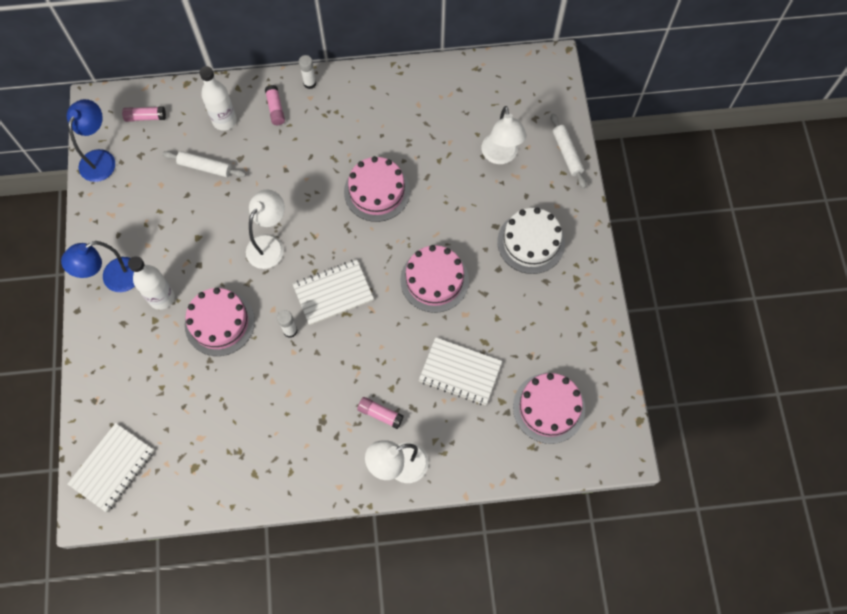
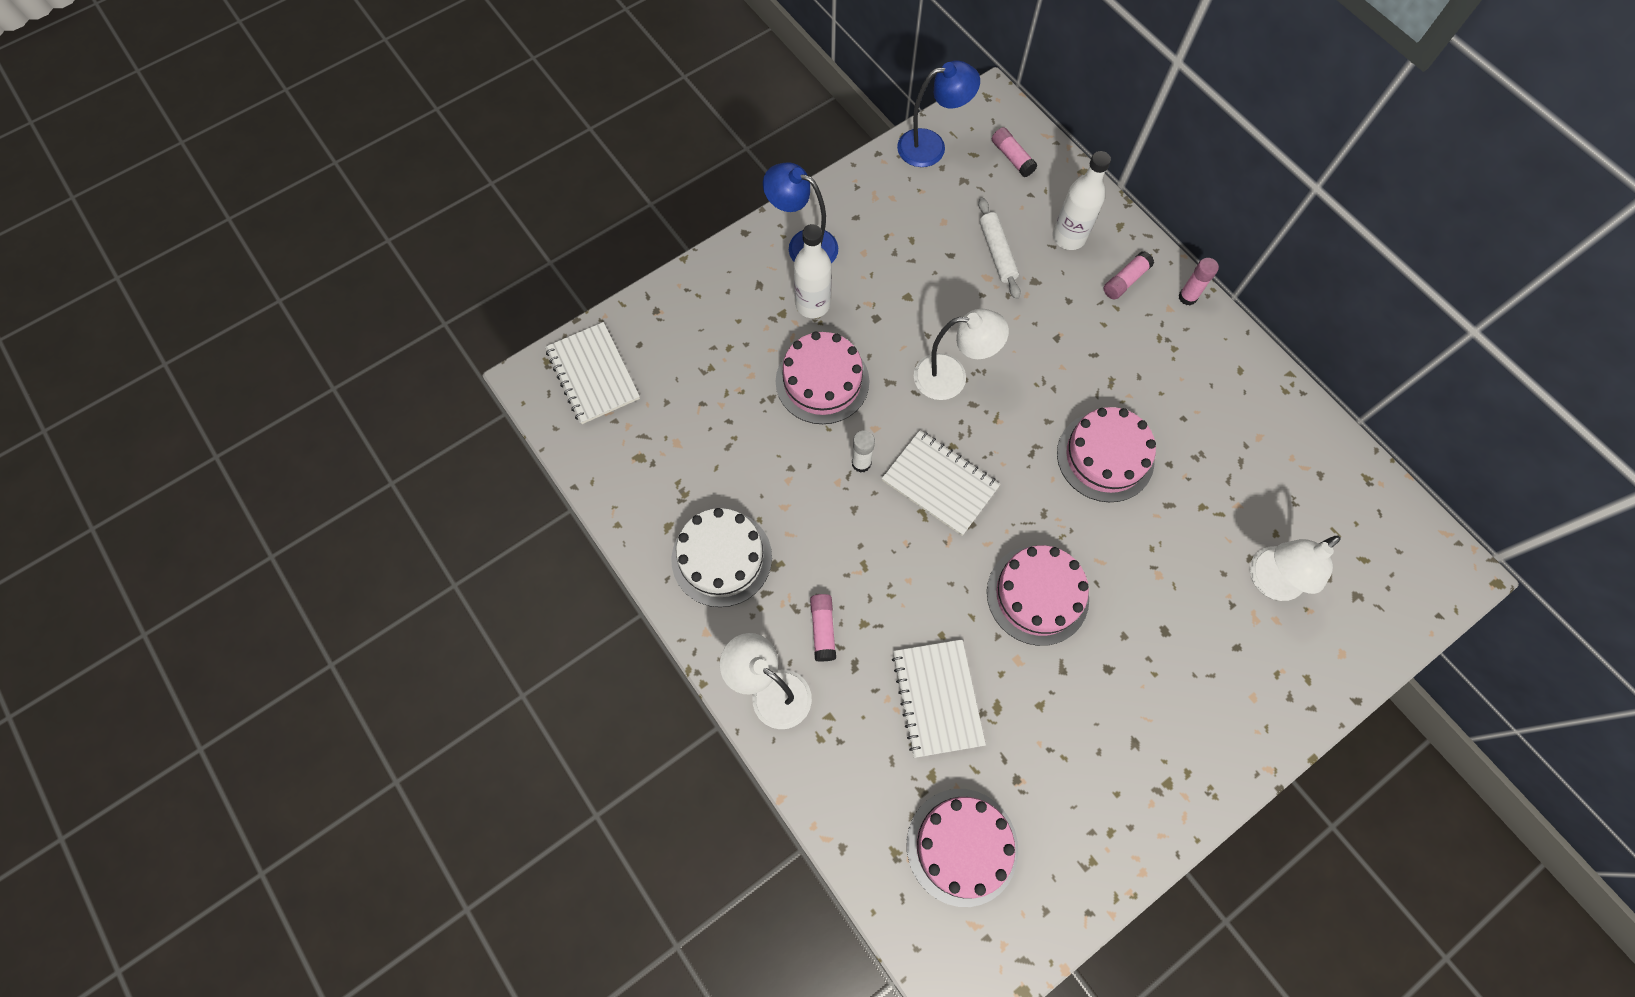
camera: 60 degrees right, 0 degrees up
(112, 467) = (593, 374): white notebook -> white notebook turned 60 degrees clockwise
(309, 83) = (1187, 297): white glue stick -> pink glue stick
(531, 242) = (1175, 691): white cake -> white cake (721, 558)
(567, 153) = (1340, 669): white rolling pin -> none

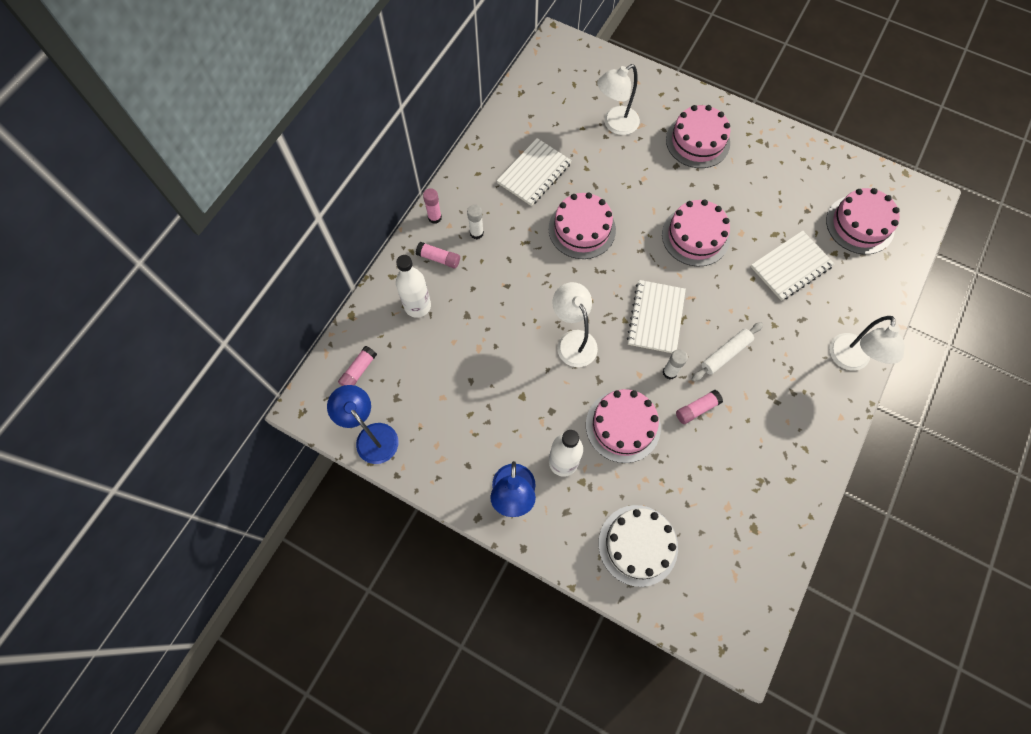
camera: 115 degrees left, 0 degrees up
(593, 374) = (711, 604): white notebook -> white notebook (534, 173)
(721, 558) = (788, 432): white cake -> white cake (638, 545)
(823, 629) = (793, 347): pink glue stick -> pink glue stick (697, 409)
(997, 252) = (453, 349): white rolling pin -> white rolling pin (725, 354)
(1146, 334) = (476, 233): none -> white glue stick
(1198, 686) = (697, 141): none -> pink cake
(1268, 581) = (615, 124): white lamp -> white lamp turned 120 degrees clockwise

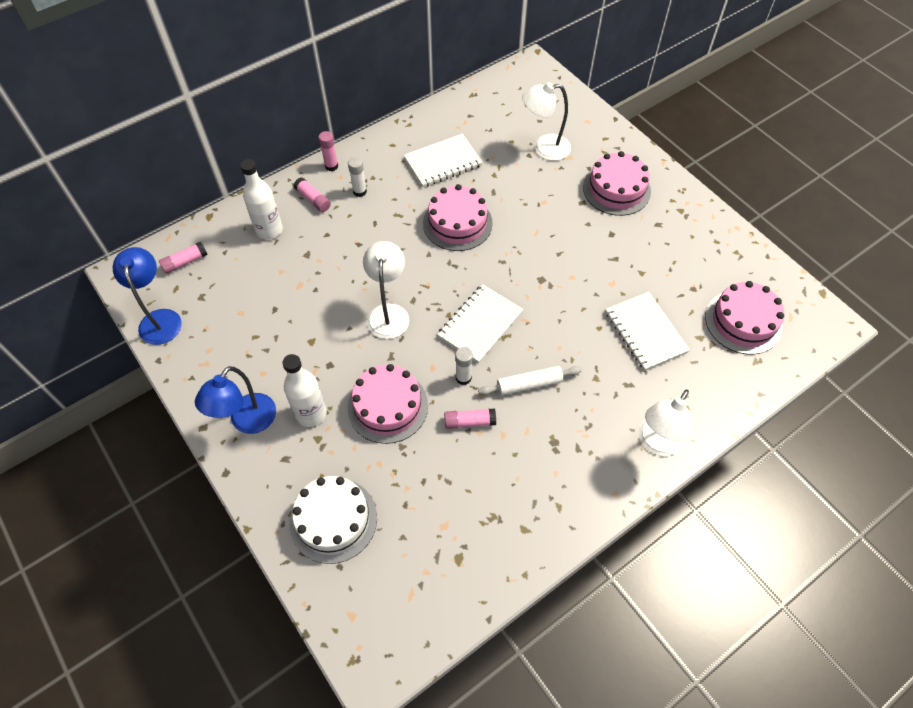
camera: 25 degrees right, 10 degrees down
(695, 236) = (563, 269): pink cake -> none
(791, 266) = (645, 332): white notebook -> white notebook turned 75 degrees clockwise

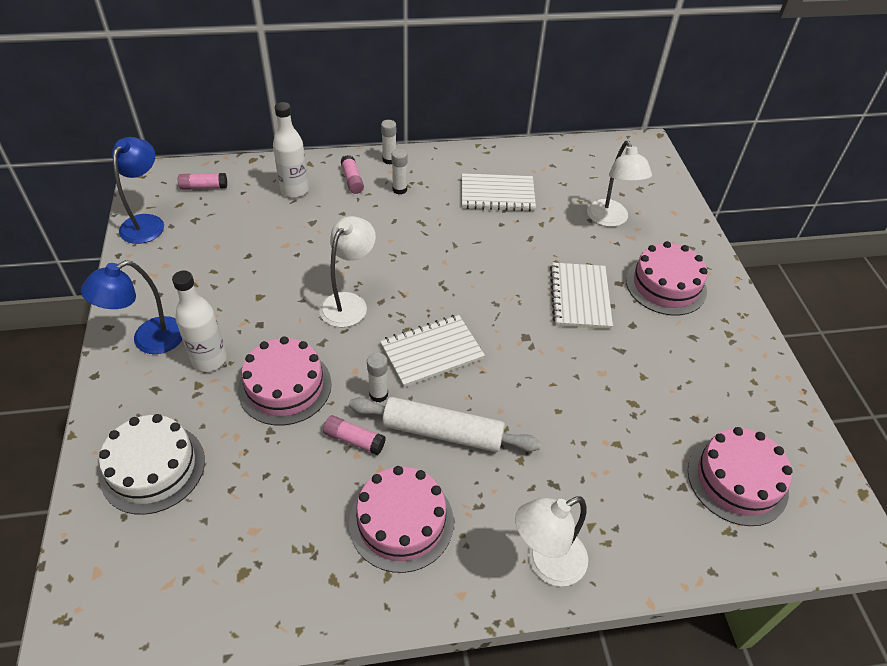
camera: 25 degrees right, 10 degrees down
(331, 166) = (389, 160): pink glue stick -> white glue stick
(457, 223) = (474, 251): pink cake -> pink cake (401, 522)
(529, 384) = (442, 432): white rolling pin -> white rolling pin, size x1.51
(544, 148) = (610, 219): white lamp -> white lamp turned 120 degrees counterclockwise
(645, 332) = (609, 438): white notebook -> white notebook (580, 297)

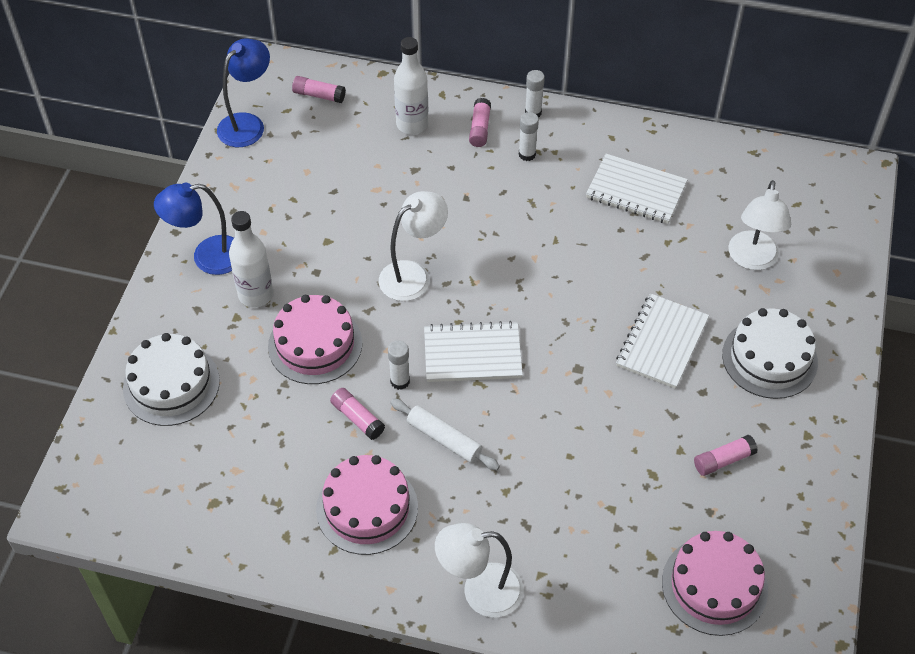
camera: 25 degrees right, 5 degrees up
(442, 432) = (444, 439): white rolling pin -> white rolling pin, size x0.66
(666, 285) = (769, 358): pink cake -> white cake
(680, 373) = (723, 460): none -> pink glue stick

